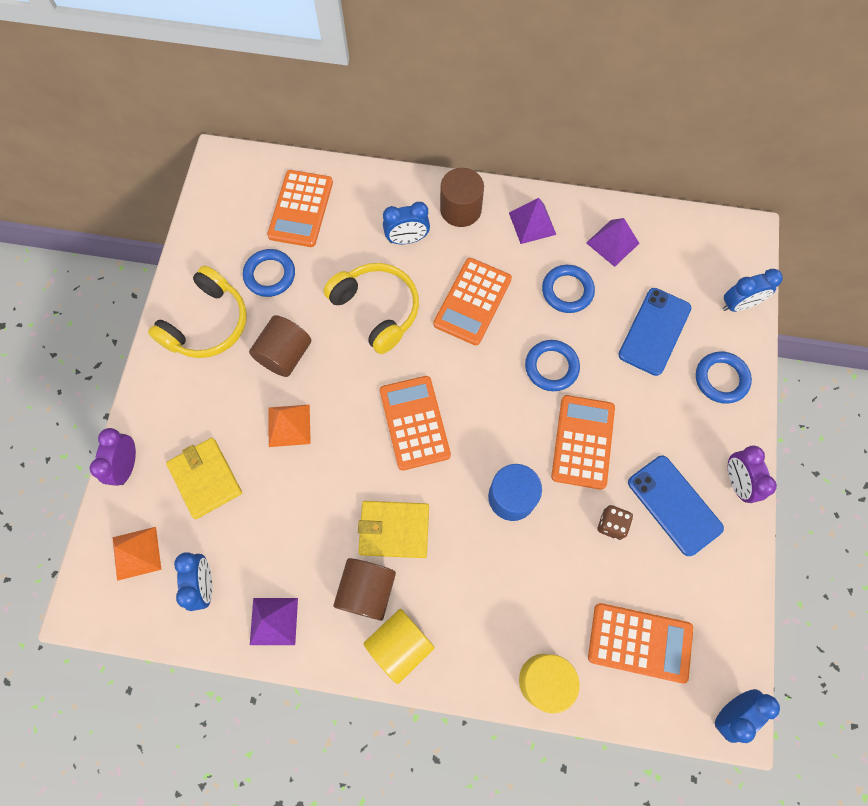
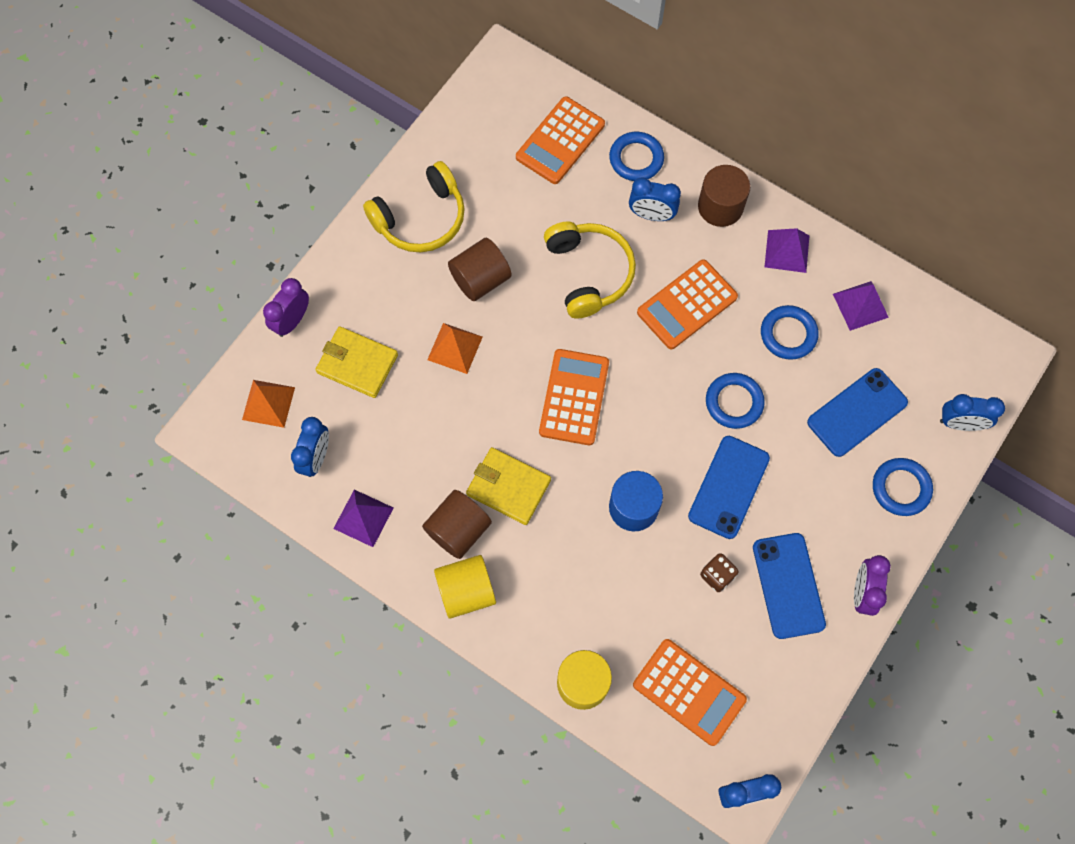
camera: 25 degrees right, 0 degrees up
(205, 478) = (357, 363): yellow wallet -> yellow wallet turned 60 degrees counterclockwise
(270, 275) = (500, 195): blue ring -> blue ring (636, 159)
(583, 442) = (728, 487): orange calculator -> blue phone

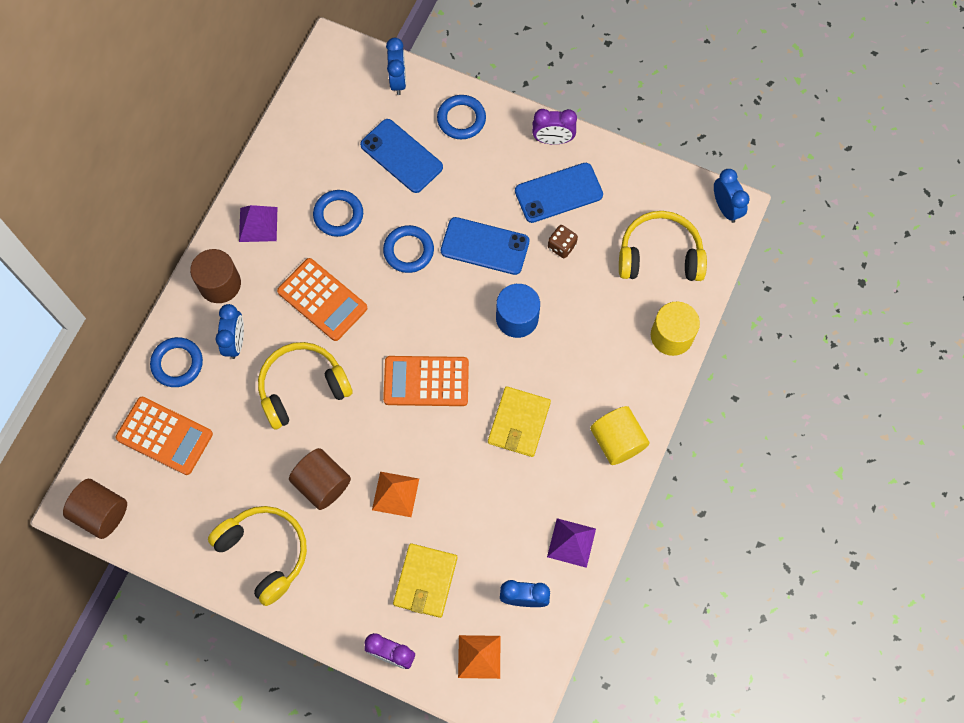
camera: 100 degrees left, 0 degrees up
(458, 530) = (565, 458): brown cylinder -> brown cylinder (101, 513)
(689, 692) = (659, 255): orange calculator -> yellow headphones
(860, 305) = (303, 162): purple pyramid -> none

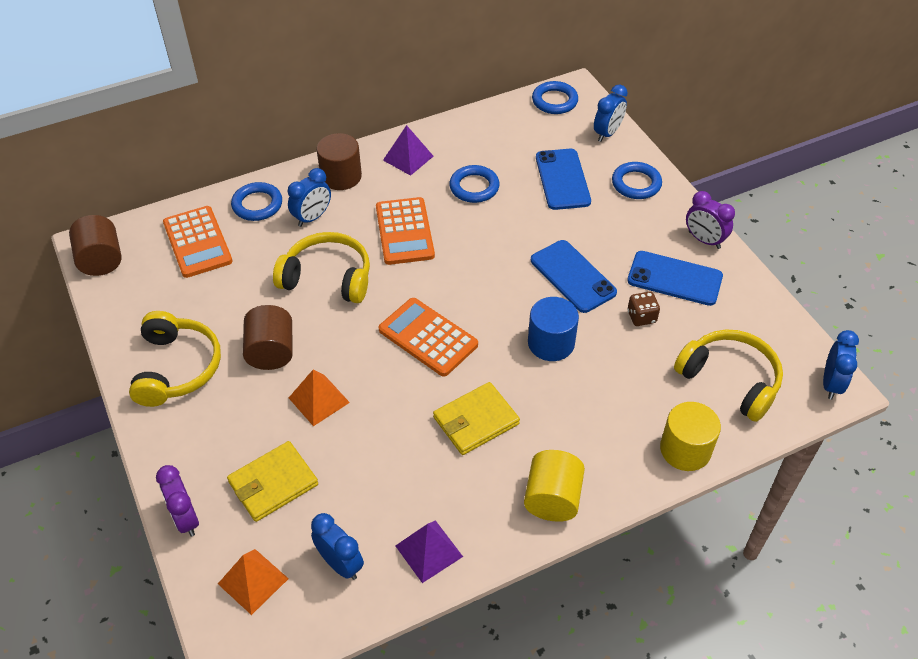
camera: 40 degrees right, 20 degrees down
(408, 251) = (505, 241): blue ring -> blue ring (554, 101)

